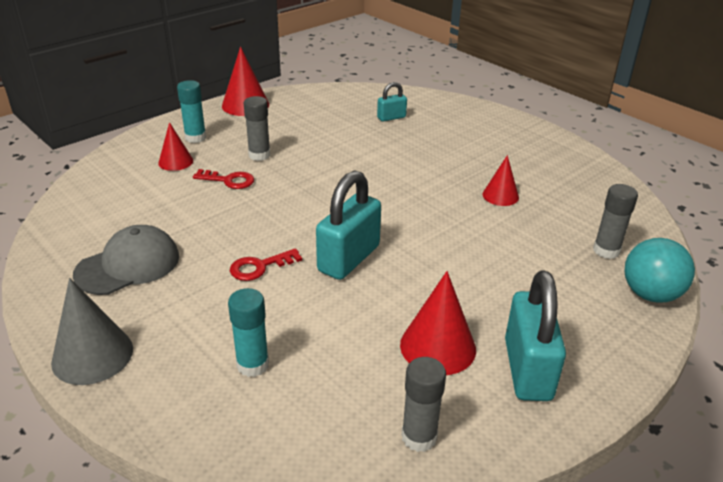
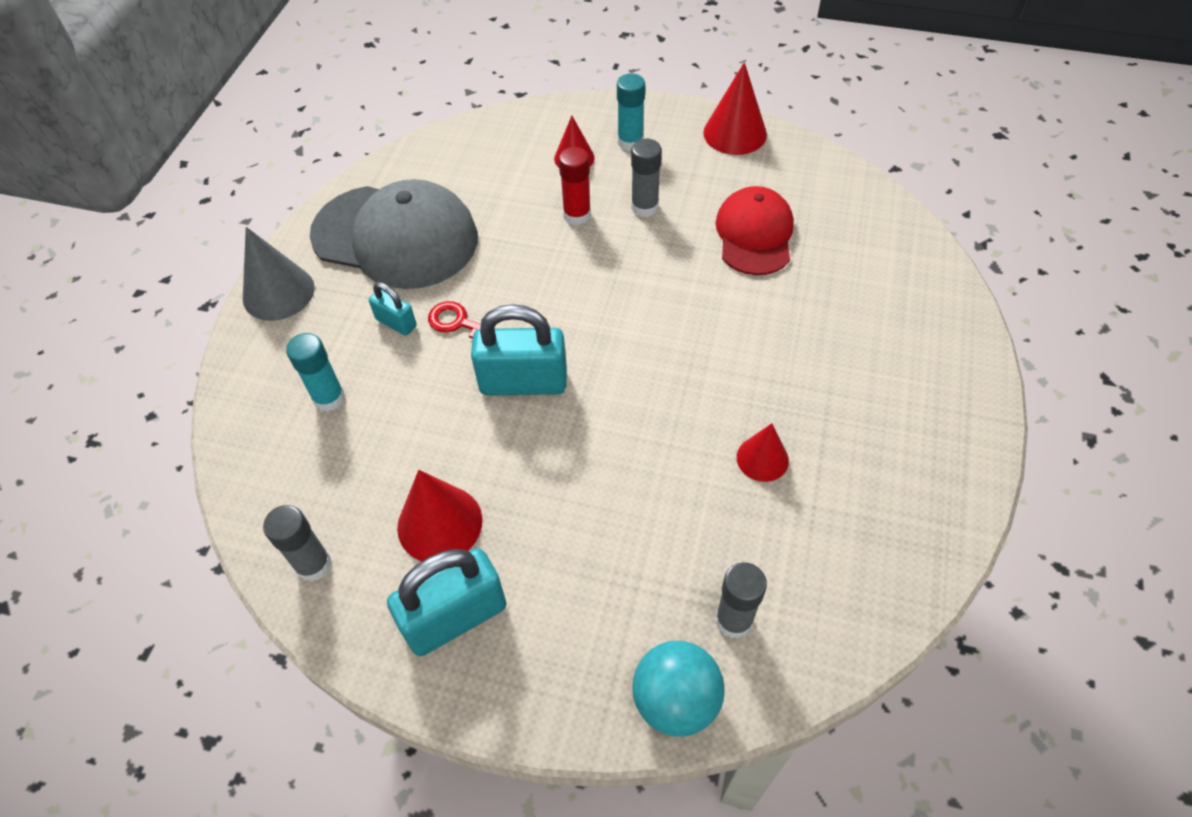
camera: 60 degrees right, 20 degrees up
(128, 265) = (396, 237): grey cap -> grey cap, size x1.61
(229, 180) = (577, 215): red key -> red glue stick
(333, 131) = (754, 234): none -> red cap
(391, 117) = (844, 266): turquoise padlock -> turquoise padlock (396, 323)

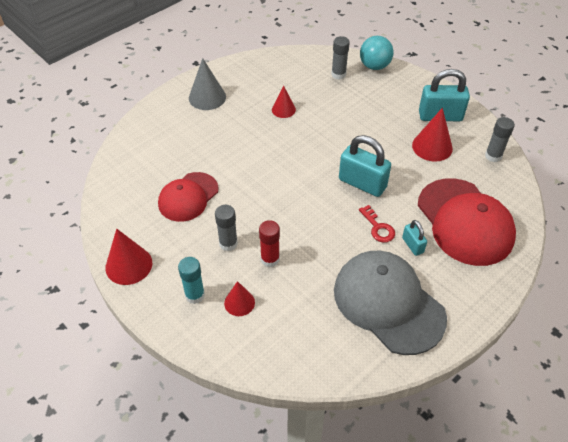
camera: 150 degrees left, 5 degrees down
(278, 292) = (477, 300): grey cone -> grey cone (207, 97)
(329, 398) = (465, 222): turquoise glue stick -> red cap

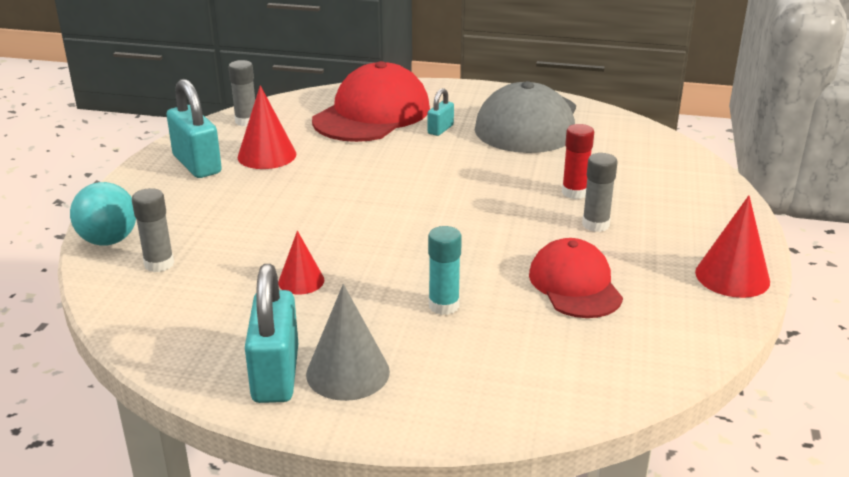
camera: 125 degrees left, 20 degrees down
(188, 197) = (575, 285): red cap -> red cap turned 105 degrees counterclockwise
(195, 295) = (687, 216): turquoise glue stick -> turquoise glue stick (444, 305)
(239, 302) = (651, 189): red cone -> none
(362, 183) = (385, 177): turquoise padlock -> turquoise padlock (276, 374)
(378, 227) = (442, 151): red key -> none

